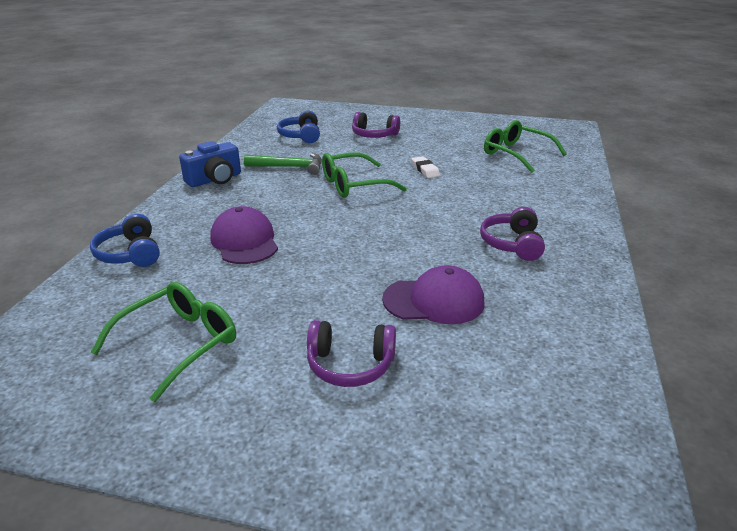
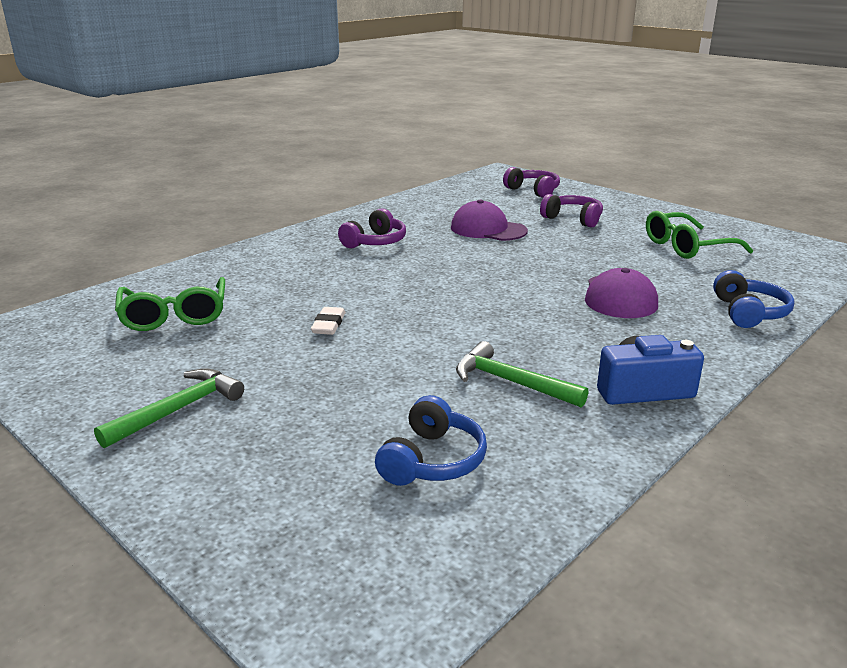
camera: 150 degrees left, 5 degrees down
(353, 185) = (447, 328): green glasses -> none
(374, 135) = (297, 416): purple headphones -> purple headphones (533, 191)
(425, 127) = (178, 410): none -> green hammer

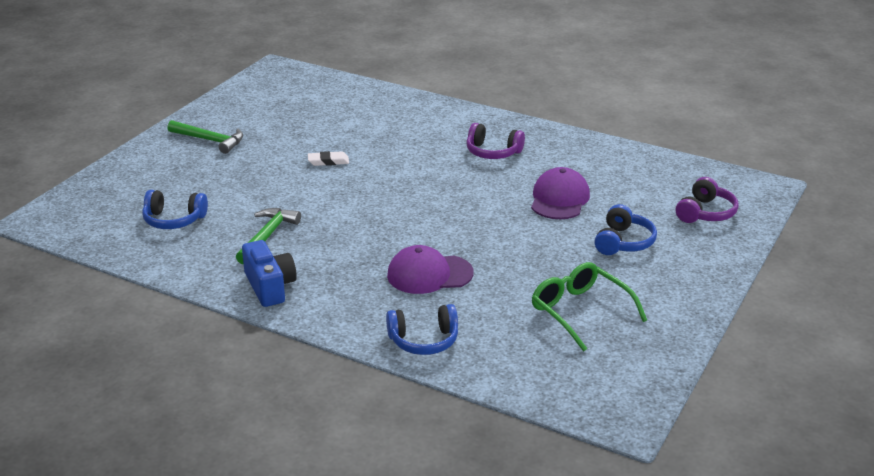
camera: 75 degrees right, 5 degrees up
(175, 315) = (322, 110): green glasses -> none
(573, 219) = (623, 242): purple headphones -> blue headphones

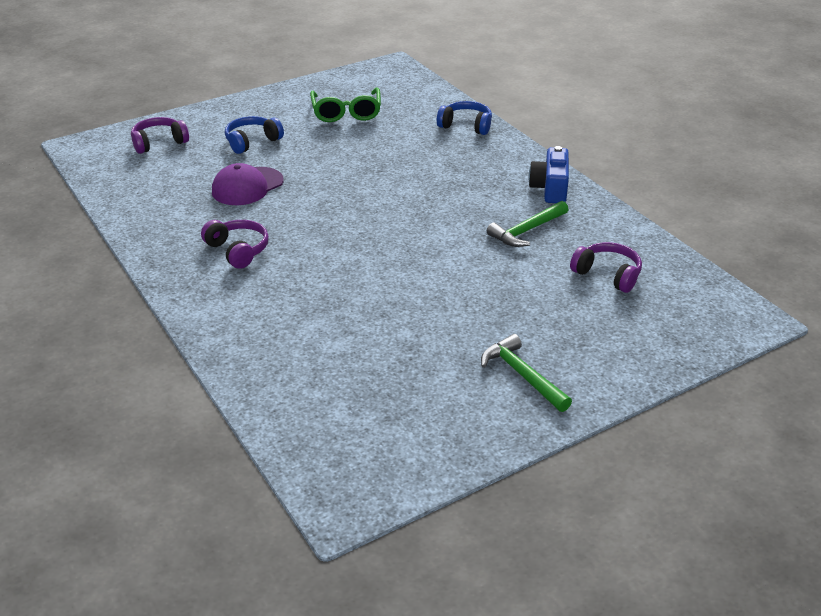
camera: 150 degrees left, 5 degrees up
(174, 220) = (607, 275): blue headphones -> purple headphones
(328, 161) = (409, 295): white eraser -> none
(429, 274) = (420, 162): purple cap -> none

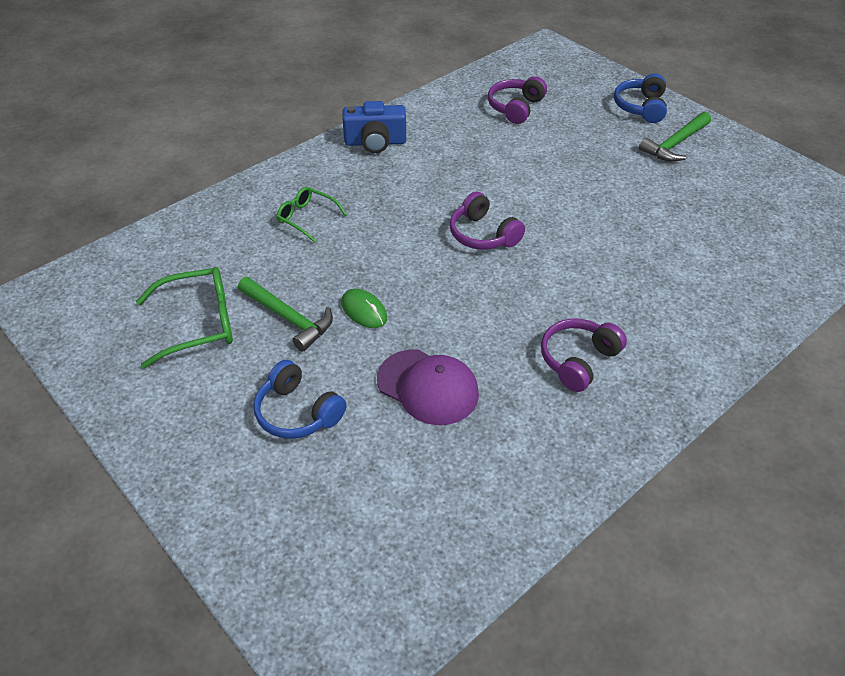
camera: 100 degrees left, 10 degrees up
(159, 142) = (313, 540): purple headphones -> purple headphones (483, 235)
(332, 169) = (364, 311): none -> green mouse
(447, 152) = (306, 218): none -> green glasses
(466, 125) = (236, 209): blue headphones -> blue headphones (641, 107)
(527, 231) = (460, 152): green hammer -> green hammer (288, 318)

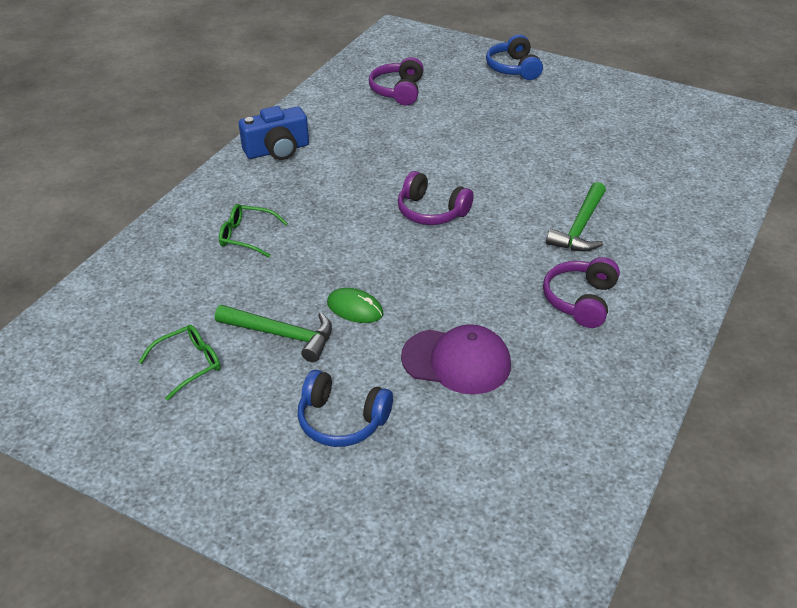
camera: 20 degrees left, 5 degrees down
(199, 323) = (189, 364): green glasses -> green glasses, size x0.62
(675, 144) = (561, 94): green hammer -> green hammer (580, 227)

